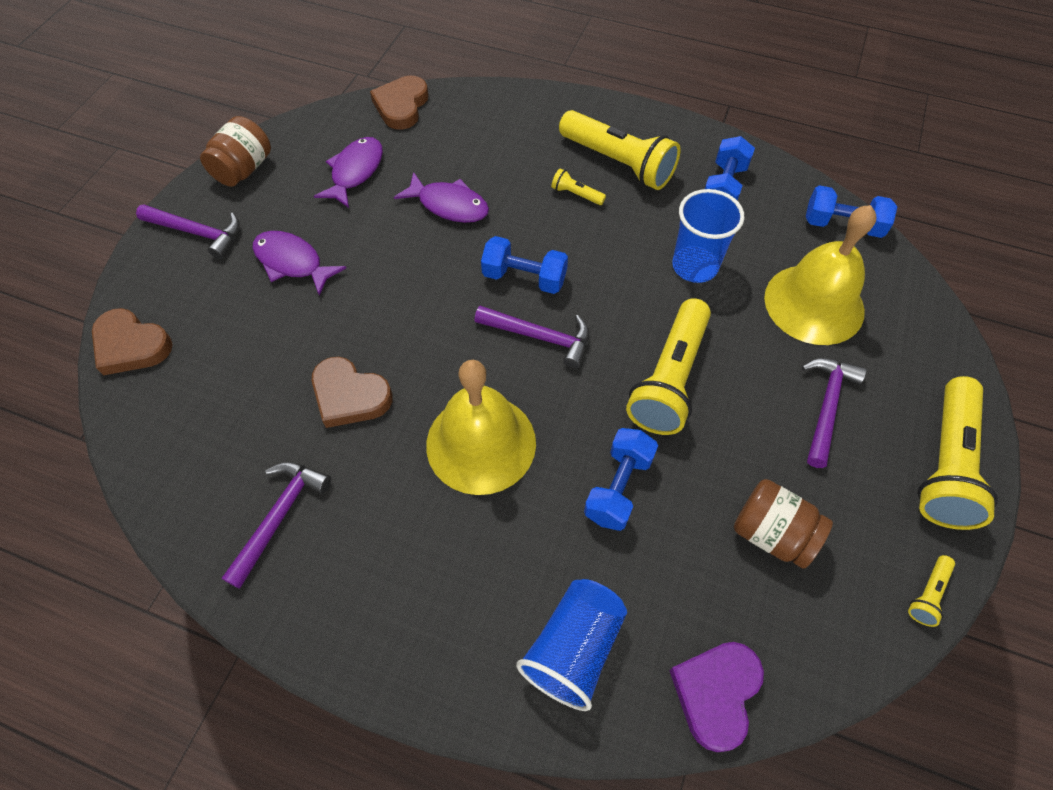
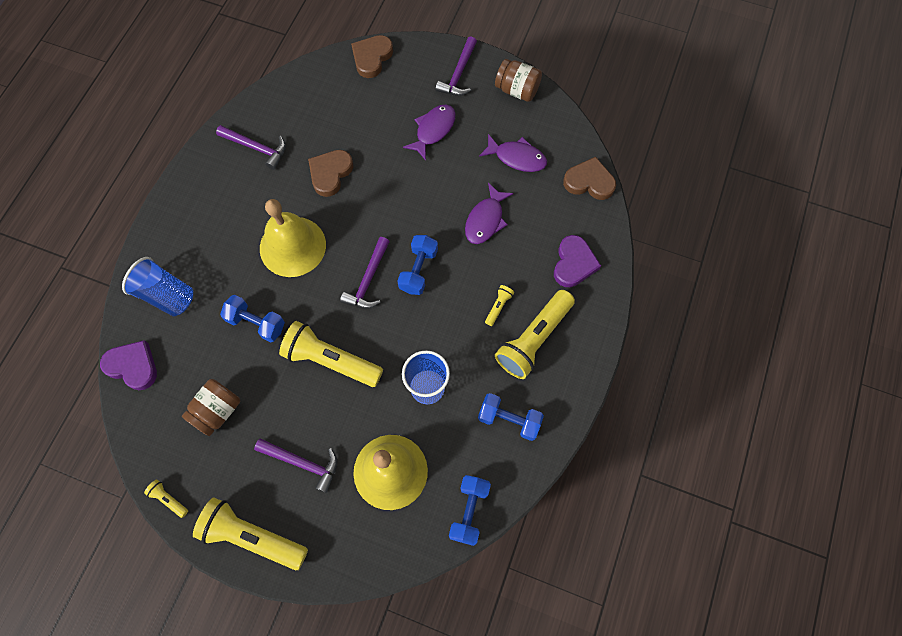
camera: 90 degrees right, 10 degrees up
(515, 124) = (573, 263): none -> purple heart

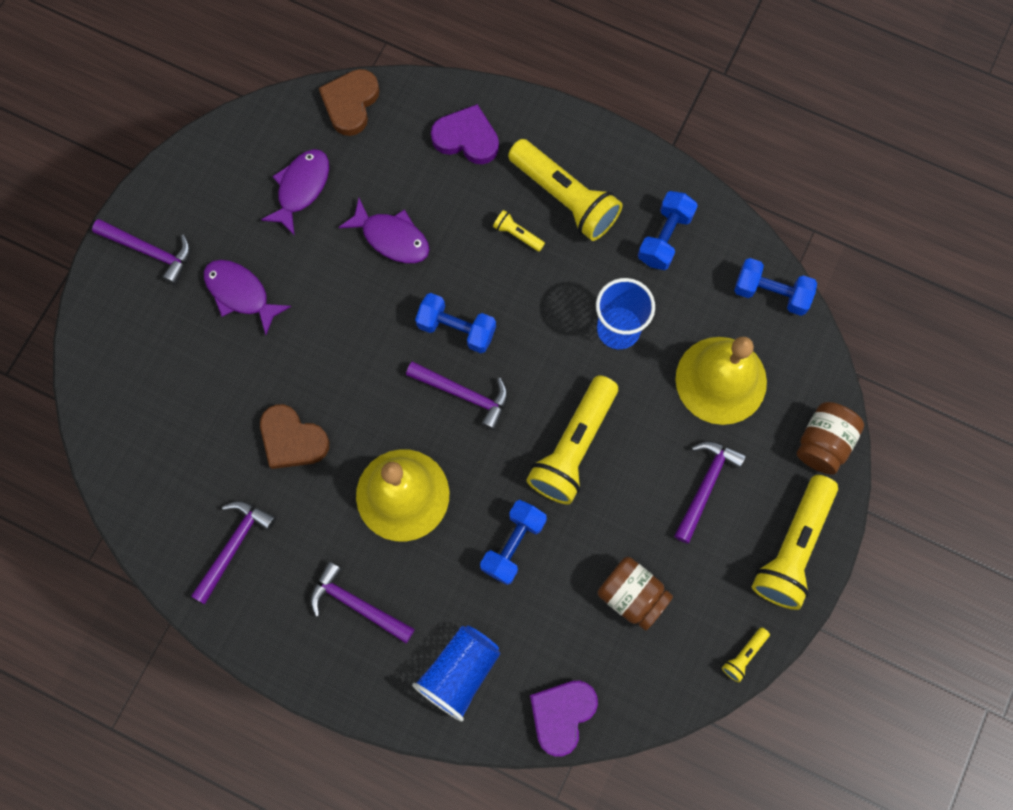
camera: 85 degrees left, 5 degrees up
(215, 225) = (357, 605): none -> purple hammer
(372, 58) = (99, 372): brown heart -> none
(517, 90) = (191, 176): brown jar -> brown jar (823, 443)

